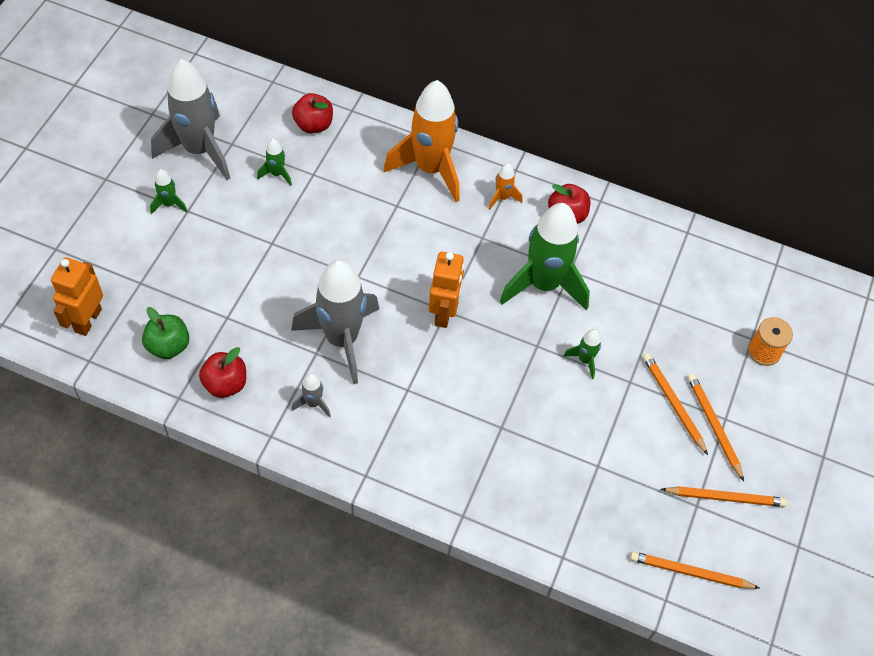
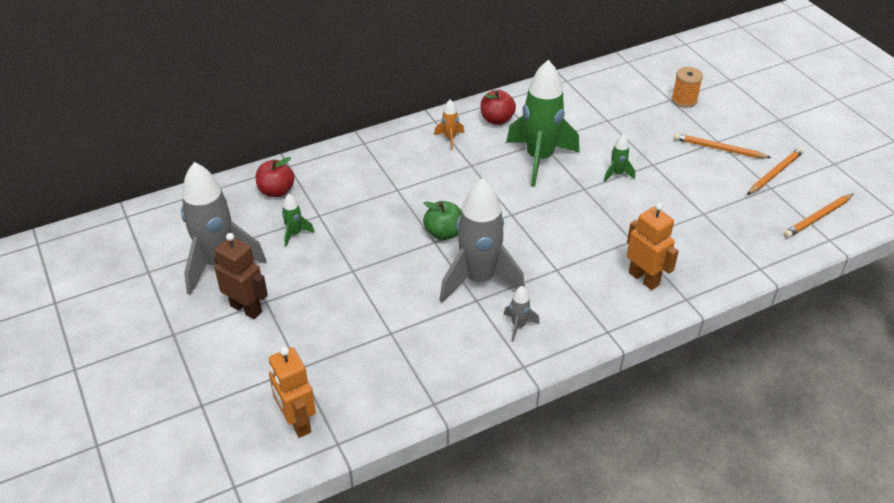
camera: 45 degrees left, 15 degrees down
(168, 346) = (379, 383): green apple -> green apple (443, 233)
(169, 204) = (246, 309): green rocket -> brown robot
(225, 384) = (450, 367): red apple -> none
(430, 169) = (386, 157): orange rocket -> none
(444, 313) = (512, 216): orange robot -> orange robot (644, 278)
(673, 403) = (686, 155): orange pencil -> none

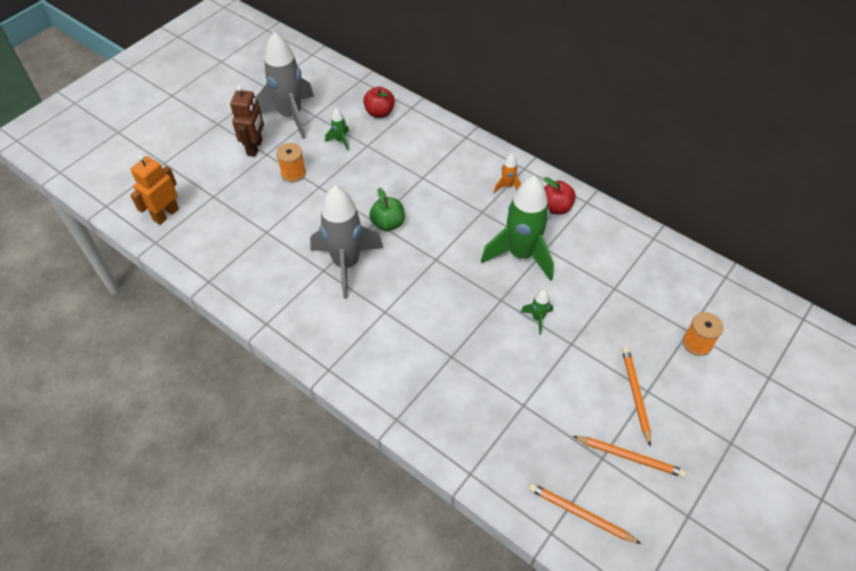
camera: 65 degrees right, 10 degrees up
(315, 286) = (293, 173): none -> orange spool
(518, 326) = (307, 306): grey rocket -> none
(644, 278) = (406, 379): orange robot -> none

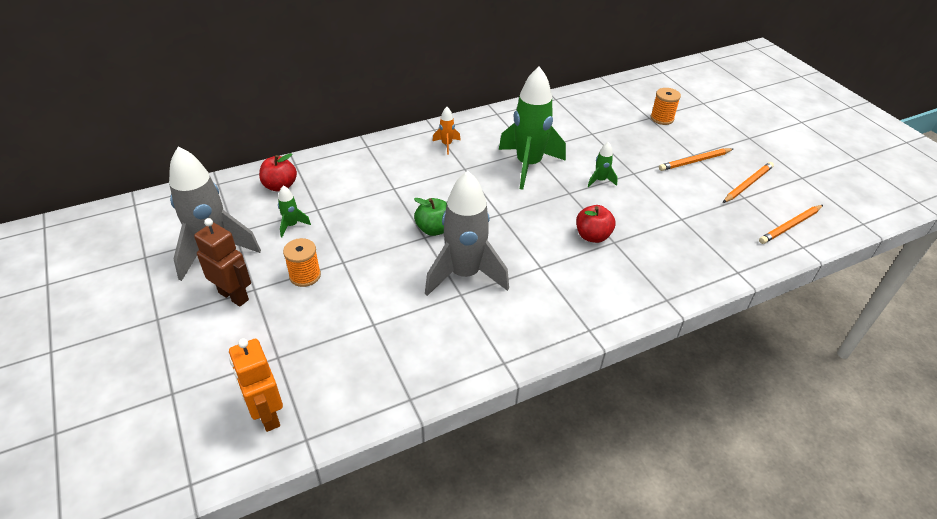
camera: 65 degrees left, 10 degrees down
(555, 207) = (491, 130): red apple -> red apple (592, 236)
(635, 395) = (694, 161): orange pencil -> orange pencil turned 45 degrees counterclockwise

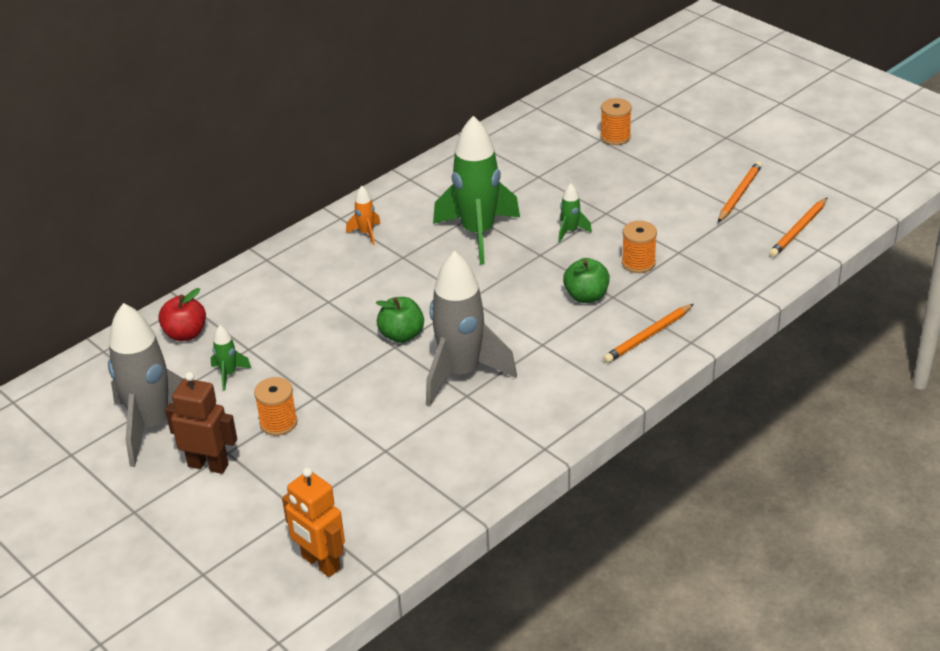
camera: 15 degrees left, 5 degrees down
(592, 236) = (586, 296): red apple -> green apple
(645, 219) = (638, 263): none -> orange spool
(694, 161) = (671, 181): orange pencil -> orange pencil (648, 336)

